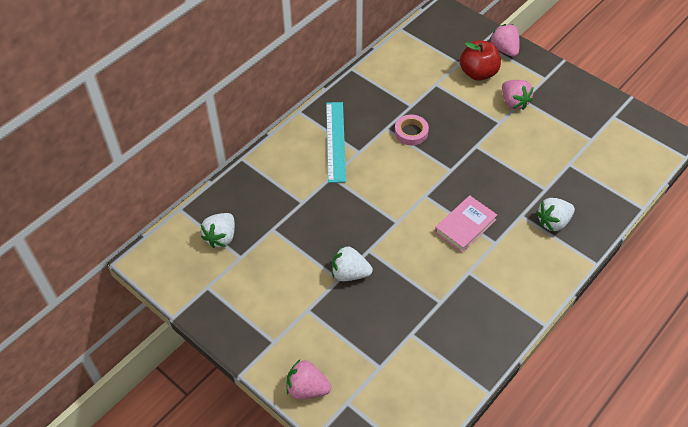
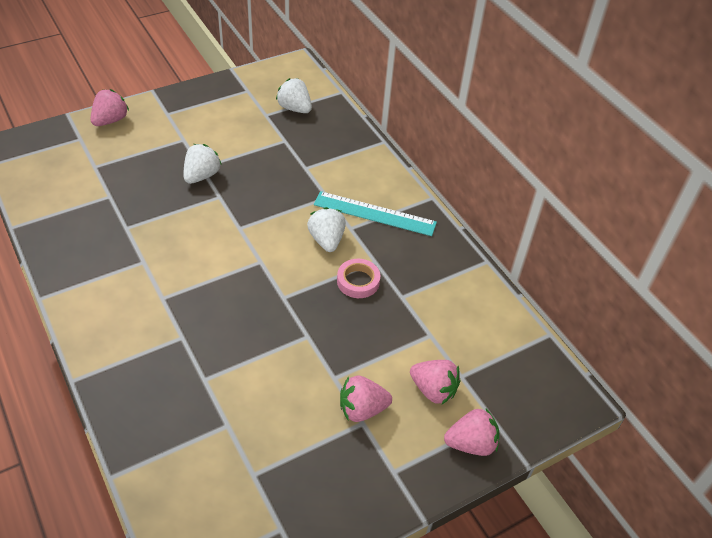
camera: 105 degrees right, 5 degrees down
(465, 226) = (200, 280): pink book -> none
(478, 73) = (433, 390): red apple -> pink strawberry
(553, 222) = (153, 364): white strawberry -> white strawberry (326, 240)

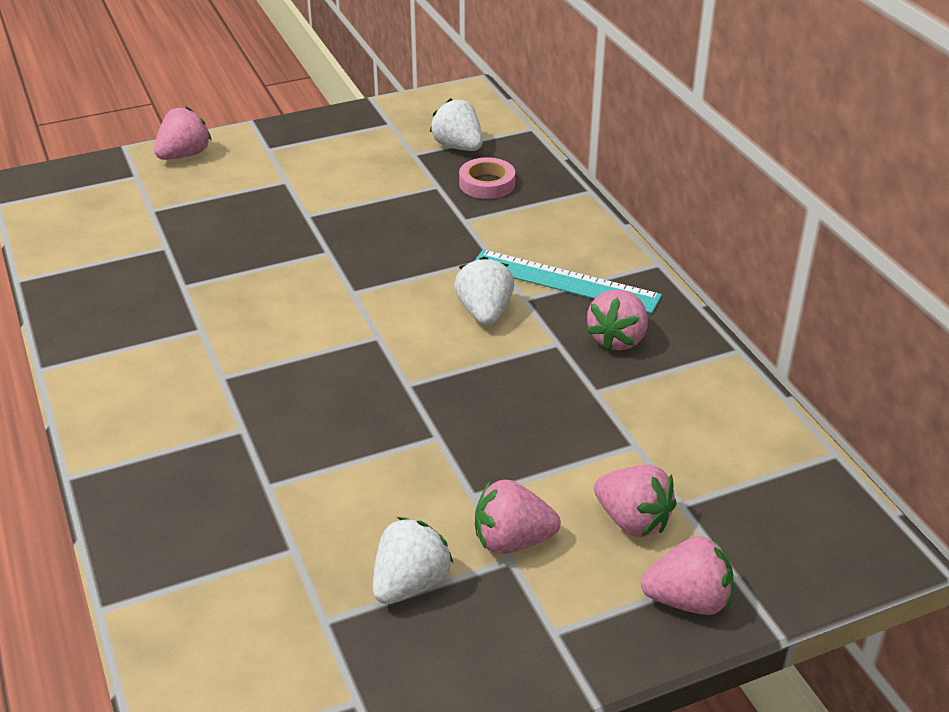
camera: 10 degrees right, 10 degrees down
(202, 176) = (306, 225): white strawberry -> white strawberry (410, 583)
(358, 281) = (527, 368): pink tape -> pink tape (487, 183)
(412, 256) = (617, 339): none -> pink strawberry

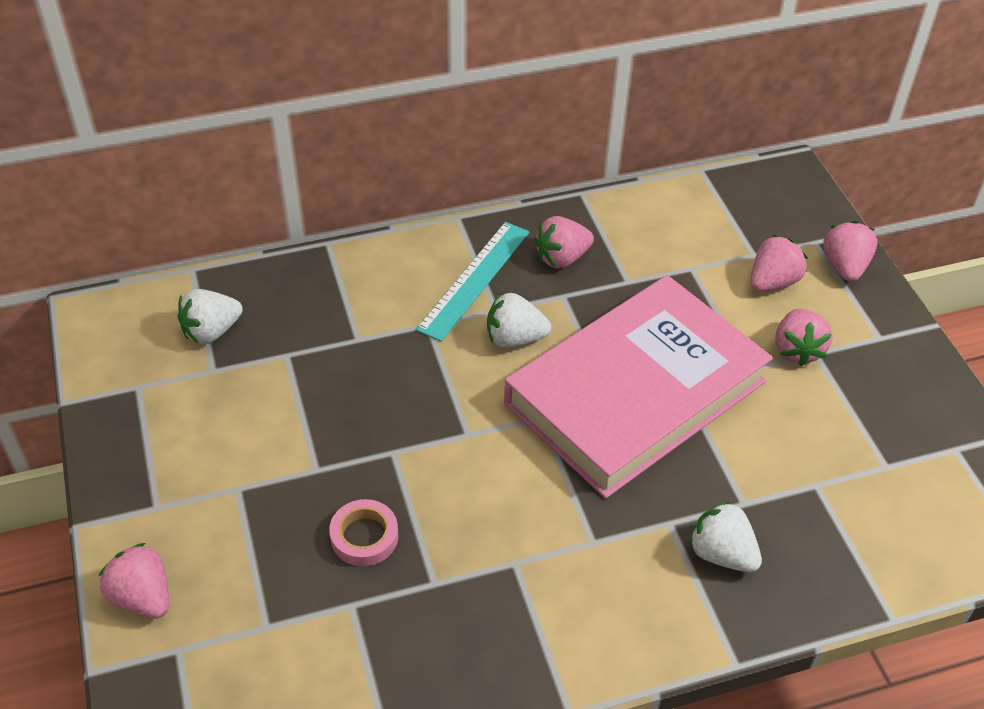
camera: 85 degrees left, 10 degrees up
(410, 583) = (845, 412): white strawberry -> white strawberry (721, 553)
(420, 401) = (635, 392): none -> pink book
(487, 183) = (294, 315): pink tape -> pink tape (364, 536)
(617, 339) = (562, 258): pink strawberry -> pink strawberry turned 120 degrees clockwise

